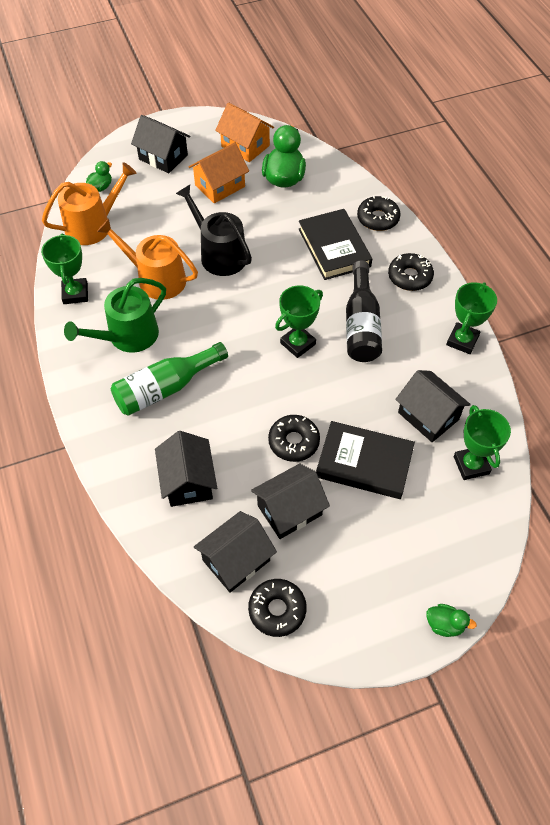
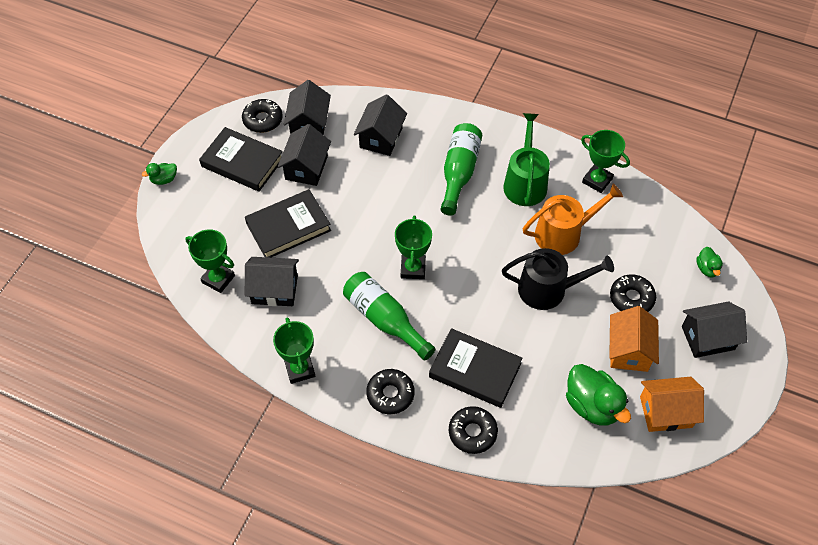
camera: 135 degrees right, 0 degrees up
(93, 225) = (662, 234): orange watering can -> none
(188, 481) = (381, 138): black house -> black house turned 75 degrees clockwise
(294, 442) = (344, 205): black donut -> black donut (631, 298)
(345, 573) = (242, 162): none -> black book
(361, 325) = (385, 320): black bottle -> green bottle

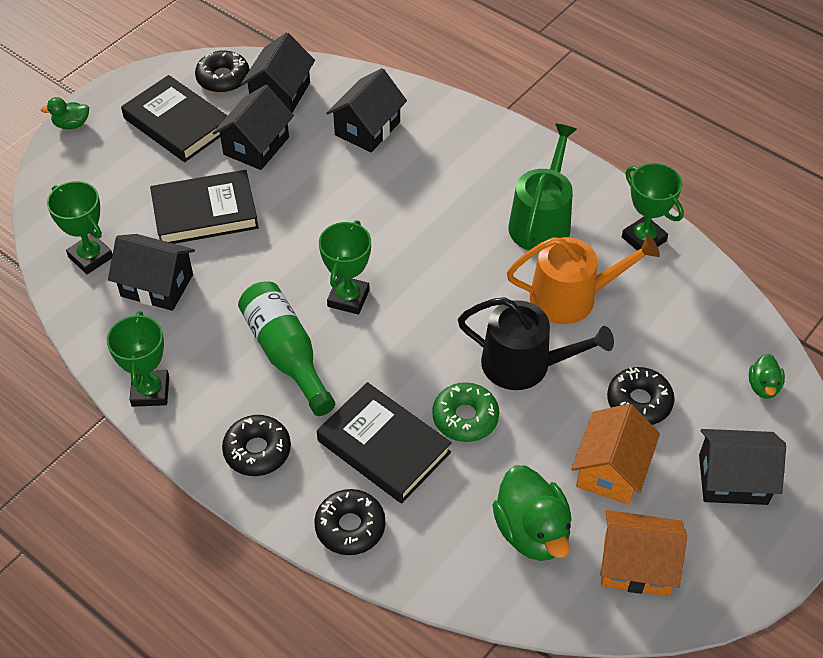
camera: 15 degrees right, 5 degrees down
(459, 173) = (455, 192): green bottle -> none
(522, 337) = (465, 418): none -> green donut

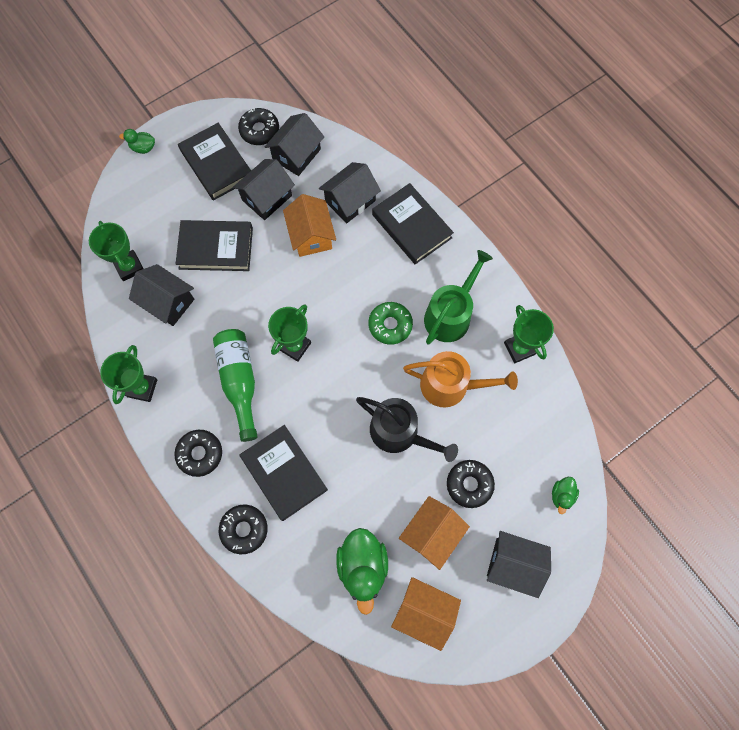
camera: 15 degrees right, 20 degrees up
(329, 174) = (311, 235): none -> orange house
(456, 139) = (412, 226): none -> black book
(465, 418) = (345, 465): green donut -> green donut (390, 325)

